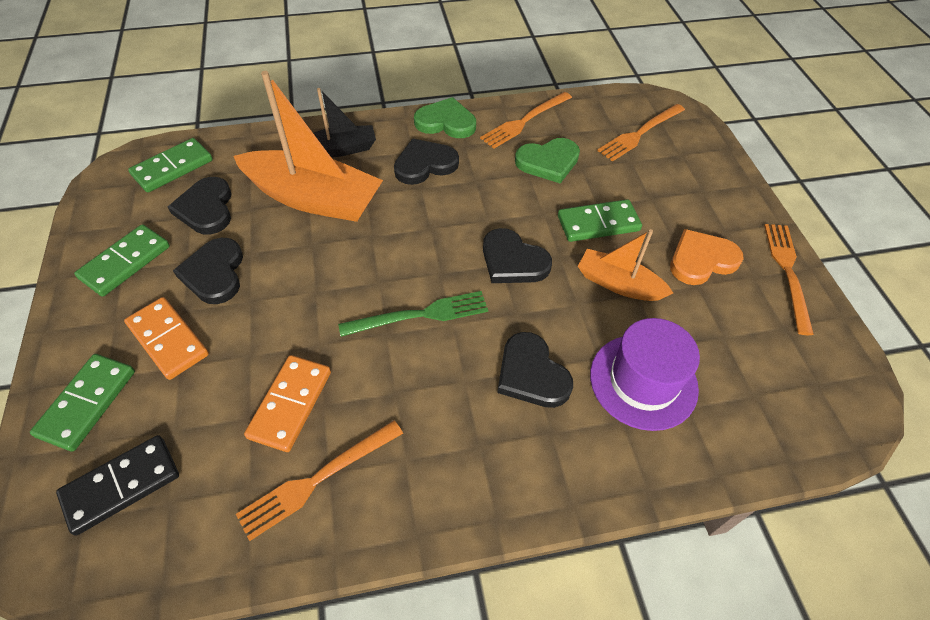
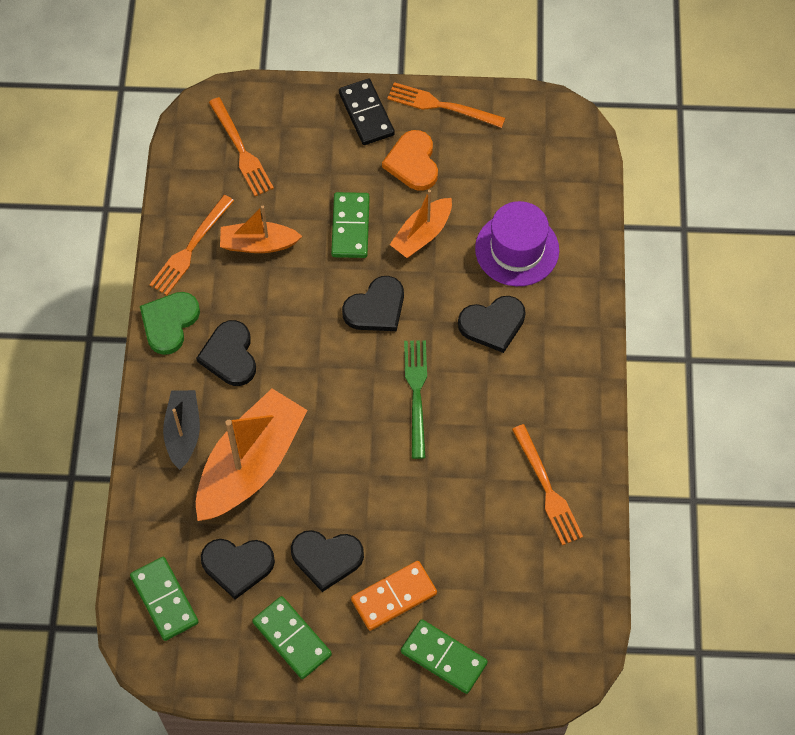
camera: 75 degrees left, 10 degrees up
(121, 485) = (522, 625): black domino -> black domino (366, 114)
(290, 404) = (480, 503): orange domino -> none
(524, 121) = (190, 248): orange fork -> orange fork turned 60 degrees clockwise
(548, 162) = (258, 244): green heart -> orange boat

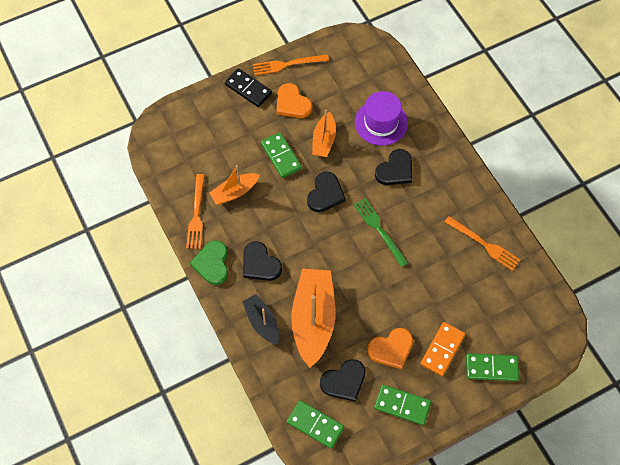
camera: 30 degrees left, 0 degrees up
(241, 150) = (189, 144): orange fork -> none
(326, 558) = (391, 349): black heart -> orange heart

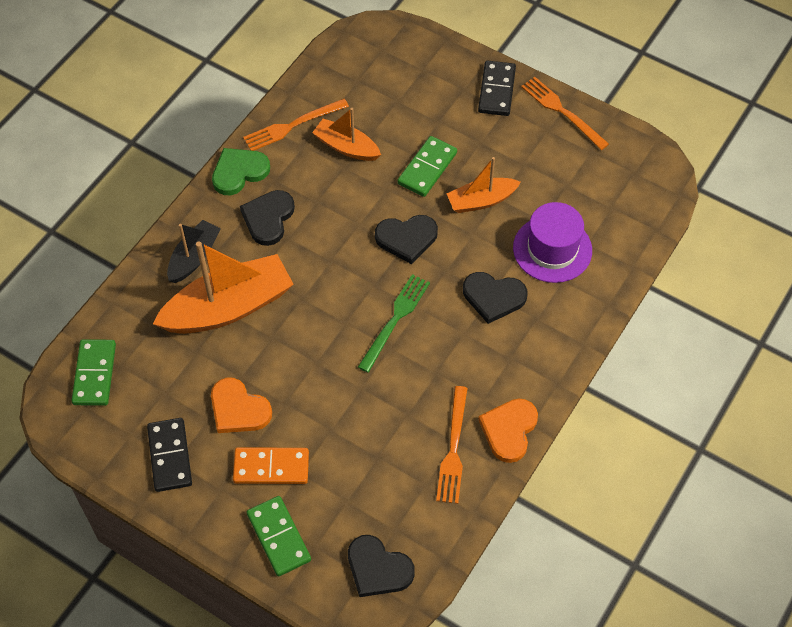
camera: 60 degrees right, 5 degrees down
(292, 103) = (510, 143): orange heart -> orange heart (509, 430)
(344, 381) = (166, 378): black heart -> black heart (378, 568)
(402, 405) = (169, 456): green domino -> black domino

